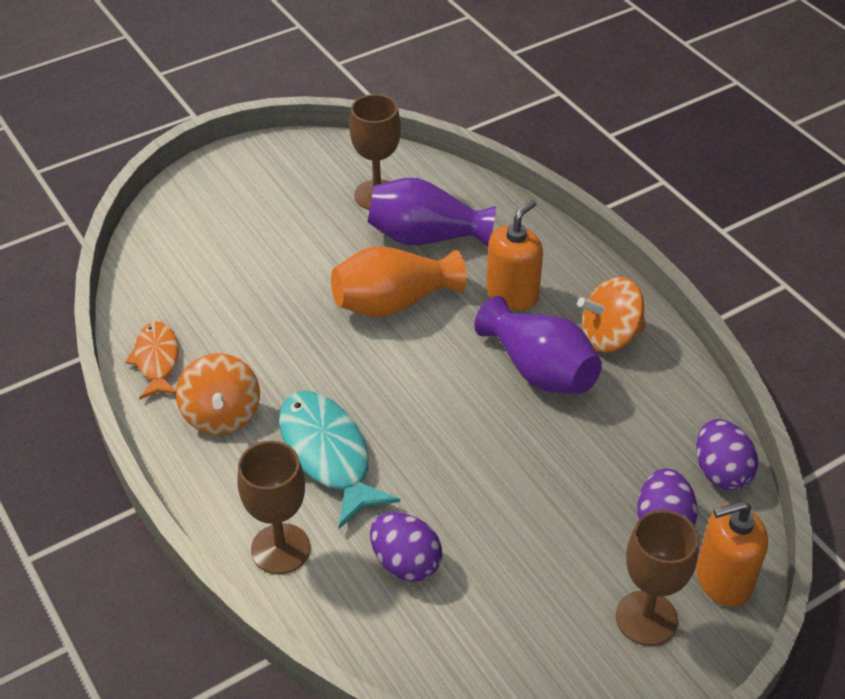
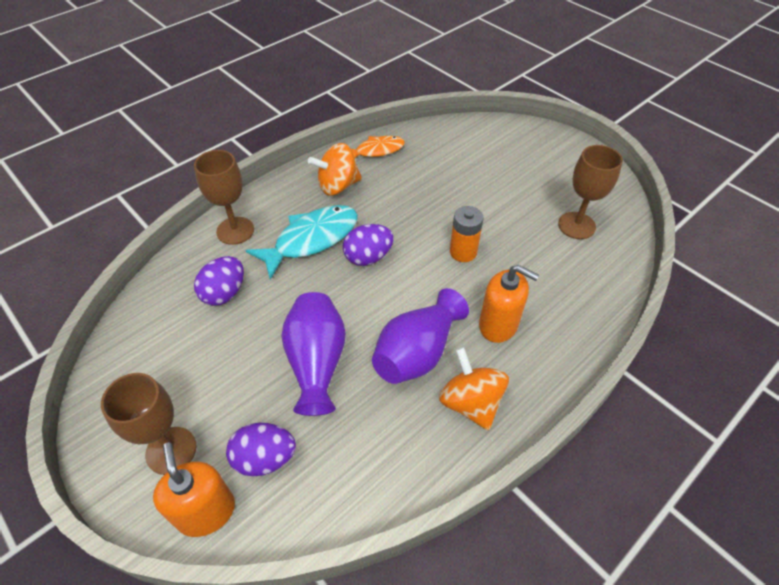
camera: 80 degrees right, 5 degrees up
(393, 303) = (463, 252): orange vase -> orange battery
(425, 237) = (542, 261): purple vase -> purple vase (316, 362)
(721, 472) = (325, 507): purple egg -> purple egg (368, 257)

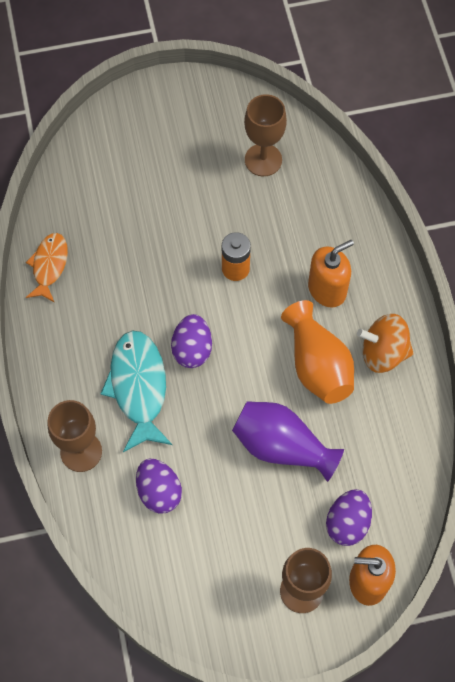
camera: 60 degrees left, 15 degrees up
(338, 186) = (78, 329): orange spinning top -> none
(417, 352) = (317, 365): purple vase -> orange vase

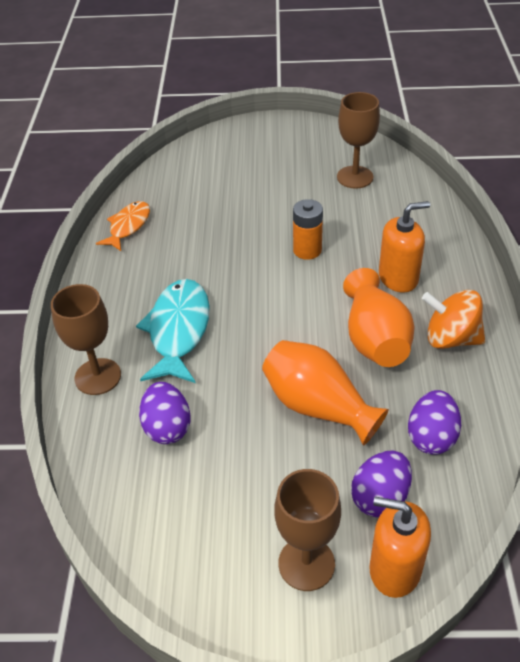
camera: 15 degrees right, 20 degrees down
(192, 349) = (244, 307): purple egg -> purple egg (431, 437)
(282, 446) = (318, 406): purple vase -> orange vase

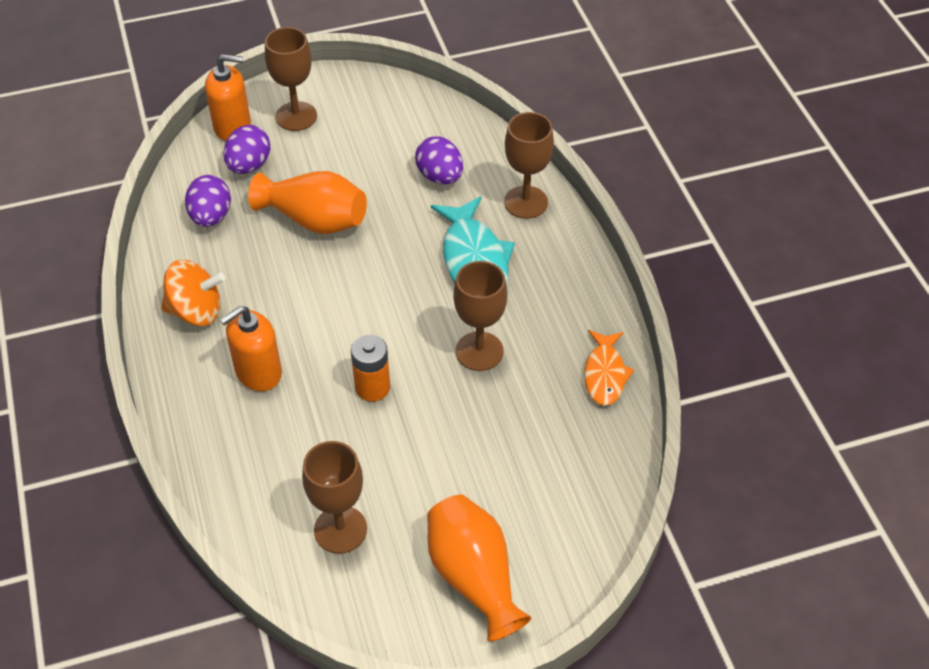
camera: 160 degrees right, 5 degrees up
(212, 258) = (479, 351): none -> brown goblet
(375, 339) = (273, 294): orange vase -> orange vase (474, 577)

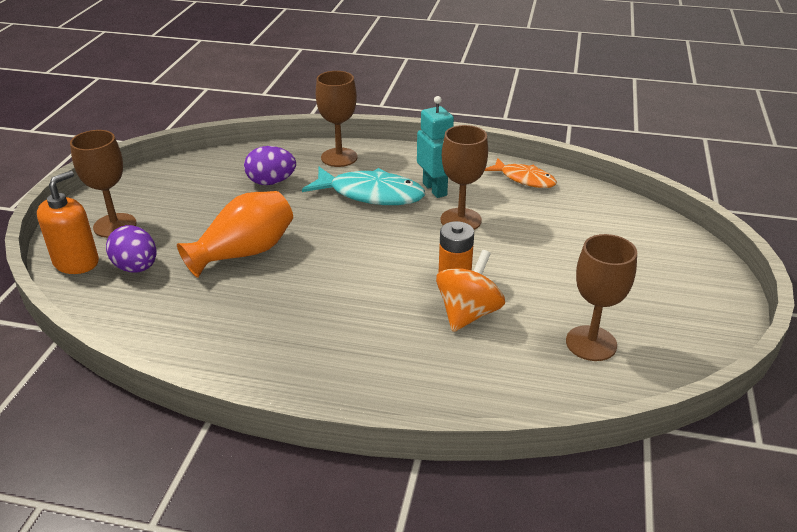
camera: 60 degrees left, 15 degrees down
(196, 311) = (275, 353): orange spinning top -> orange spinning top (468, 313)
(211, 216) = (169, 308): purple egg -> none
(258, 372) = (384, 337): orange soap dispenser -> none
(474, 577) = (673, 290): orange vase -> none
(523, 306) = (435, 189): none -> turquoise robot

